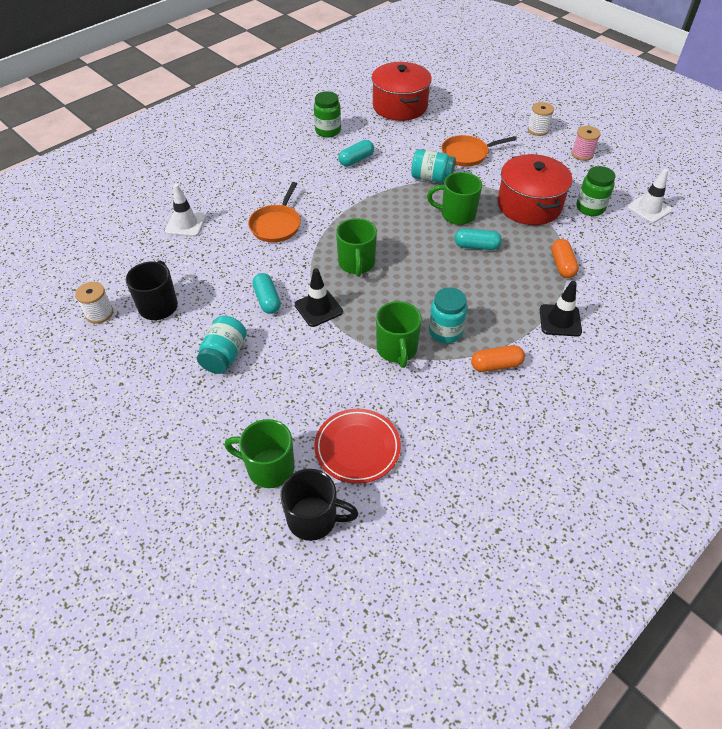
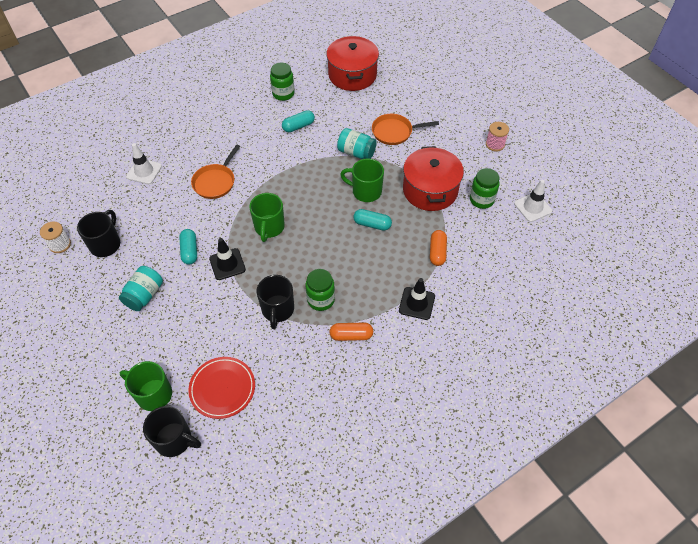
camera: 10 degrees right, 5 degrees up
(397, 349) = (277, 310): green mug -> black mug
(445, 331) = (321, 300): turquoise jar -> green jar
(538, 130) = (465, 114): white spool -> none

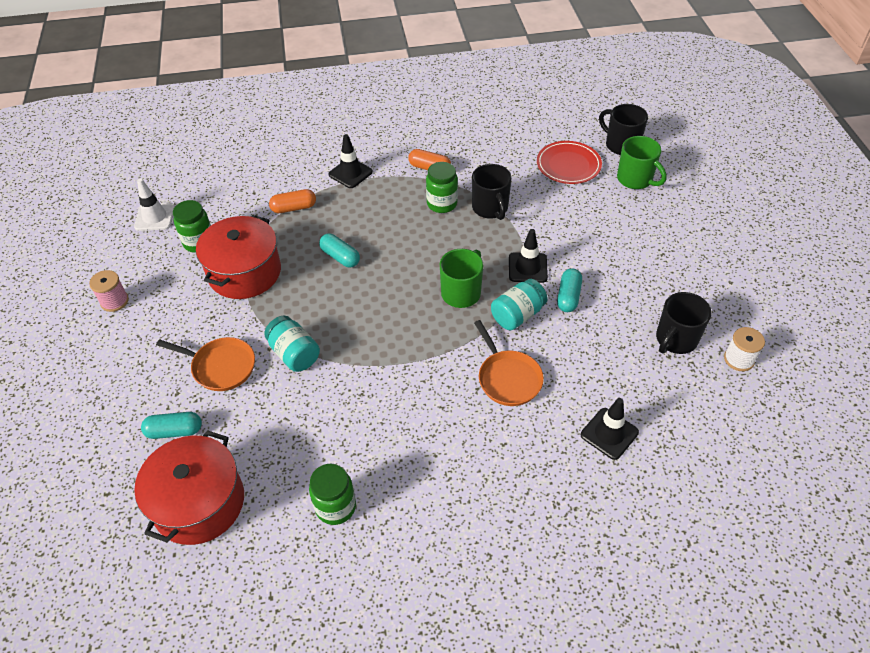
camera: 155 degrees left, 5 degrees down
(144, 171) = (609, 433): white traffic cone -> black traffic cone
(144, 295) = (632, 265): turquoise jar -> turquoise jar (517, 315)
(215, 182) = (508, 378): orange pan -> orange pan turned 105 degrees clockwise
(277, 310) = (490, 208): black mug -> black mug turned 135 degrees clockwise
(298, 126) = (347, 429): turquoise capsule -> turquoise capsule (174, 431)
(365, 191) = (320, 297): green mug -> none
(437, 252) = (294, 208): orange capsule -> orange capsule turned 45 degrees clockwise

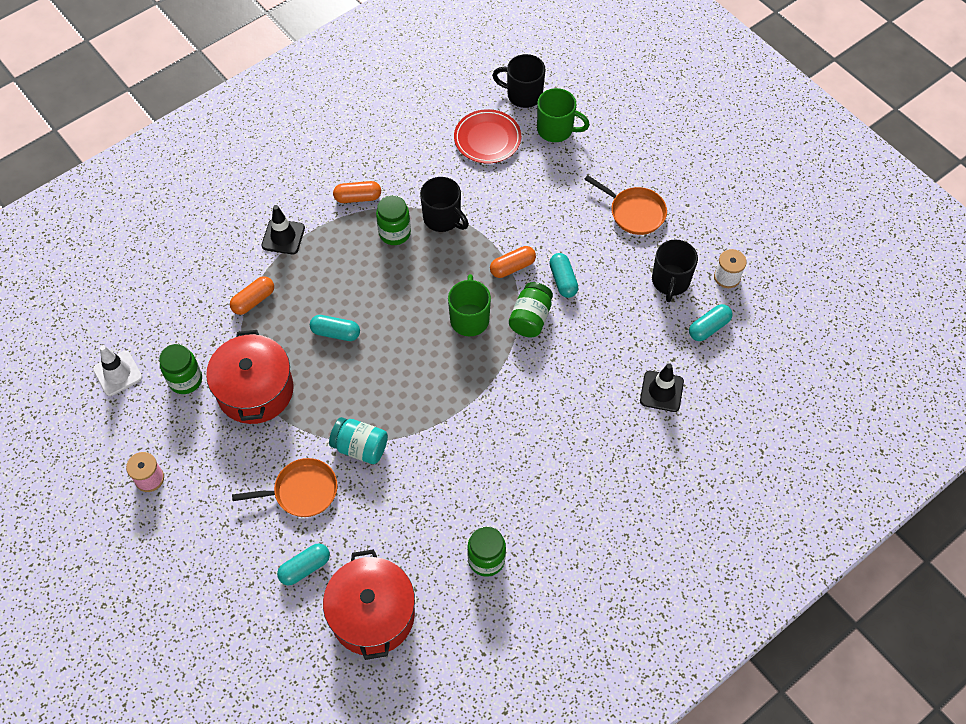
camera: 30 degrees left, 10 degrees up
(508, 378) = (556, 381): orange pan -> orange pan (634, 212)
(517, 315) = (530, 318): turquoise jar -> green jar
(527, 268) = (512, 267): black traffic cone -> orange capsule
(693, 397) = (709, 327): none -> turquoise capsule

